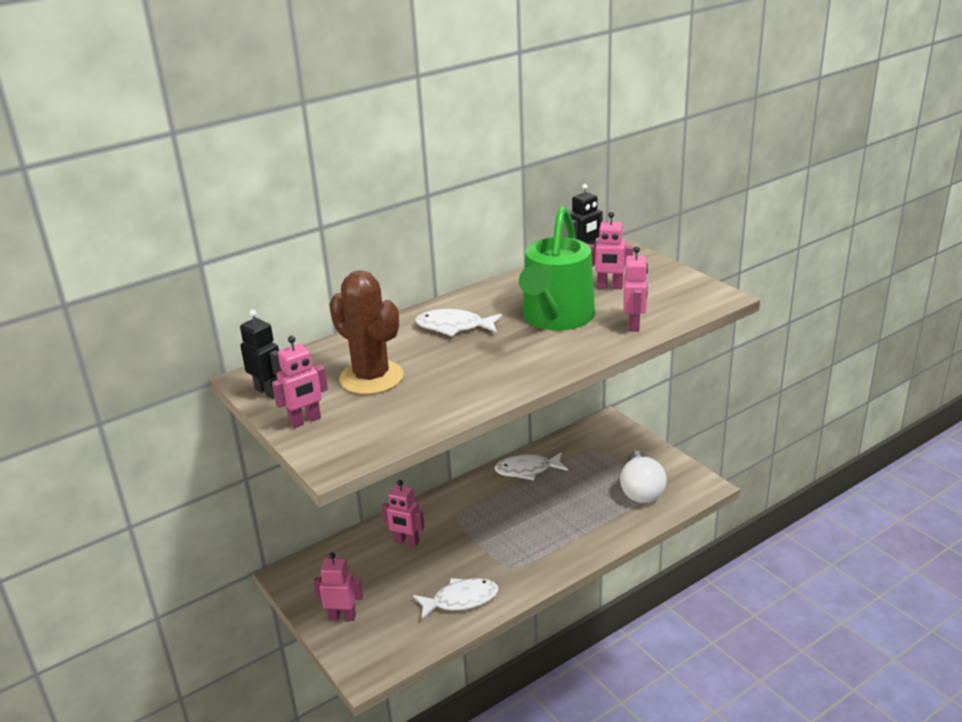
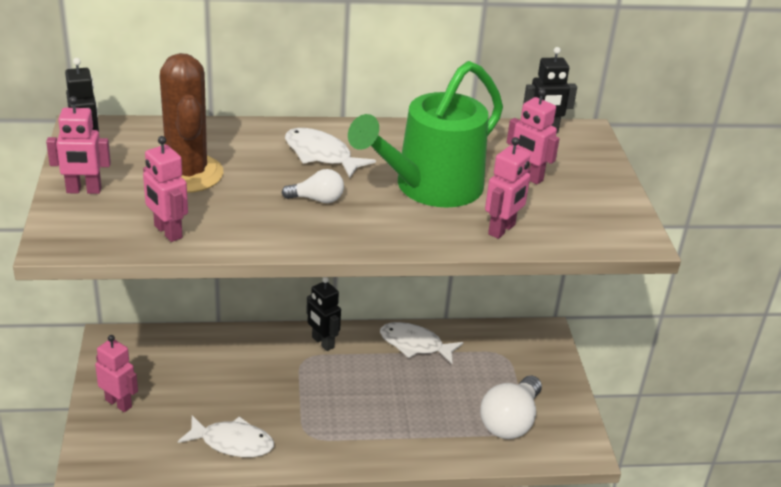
camera: 25 degrees right, 5 degrees up
(406, 542) = (237, 361): pink robot -> pink robot (167, 232)
(458, 499) = (322, 342): none -> black robot
(488, 356) = (317, 199): none -> white light bulb

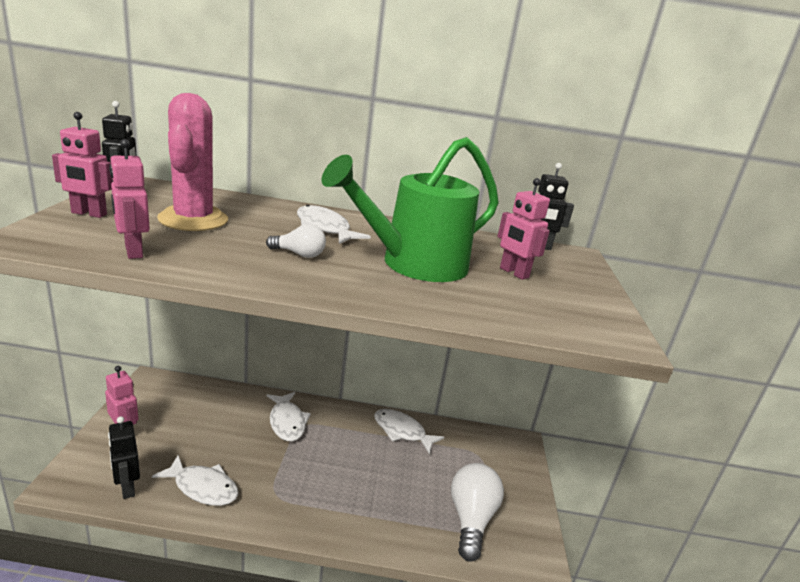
camera: 10 degrees right, 10 degrees down
(187, 174) = (193, 219): brown cactus -> pink cactus
(286, 358) = (287, 422): none -> white fish
(322, 342) = (323, 415): black robot -> black robot (127, 488)
(502, 230) = (475, 307): pink robot -> none
(510, 421) = (471, 519): white light bulb -> white light bulb turned 150 degrees clockwise

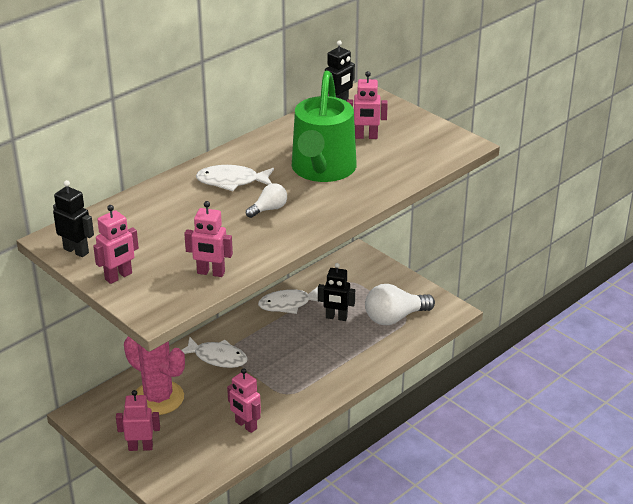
camera: 45 degrees left, 10 degrees up
(127, 488) = (209, 462): black robot -> black robot (336, 317)
(193, 219) = (167, 234): pink cactus -> pink cactus (158, 398)
(202, 487) = (245, 425): white fish -> pink robot
(471, 519) = (395, 318): white light bulb -> white light bulb turned 75 degrees counterclockwise

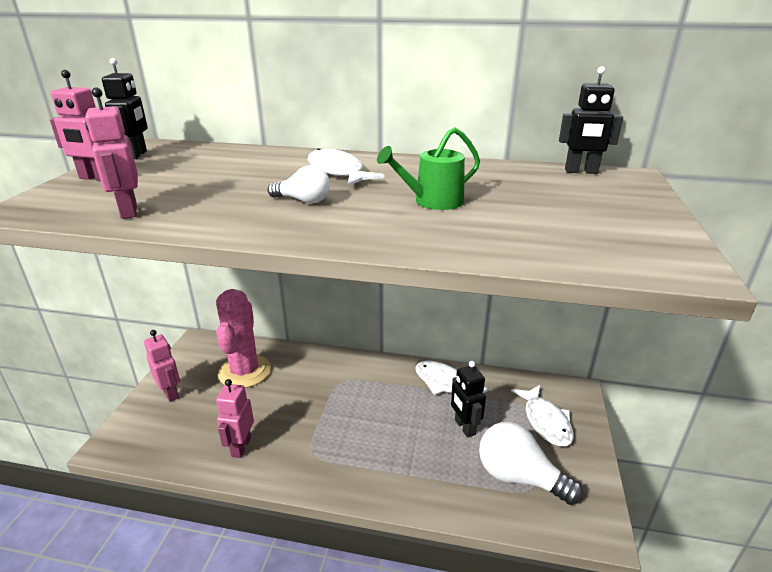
camera: 55 degrees right, 5 degrees down
(217, 357) = (326, 378): white fish -> white fish (545, 421)
(322, 169) = (433, 201): green watering can -> green watering can, size x0.50
(366, 137) = (550, 202): pink robot -> none

